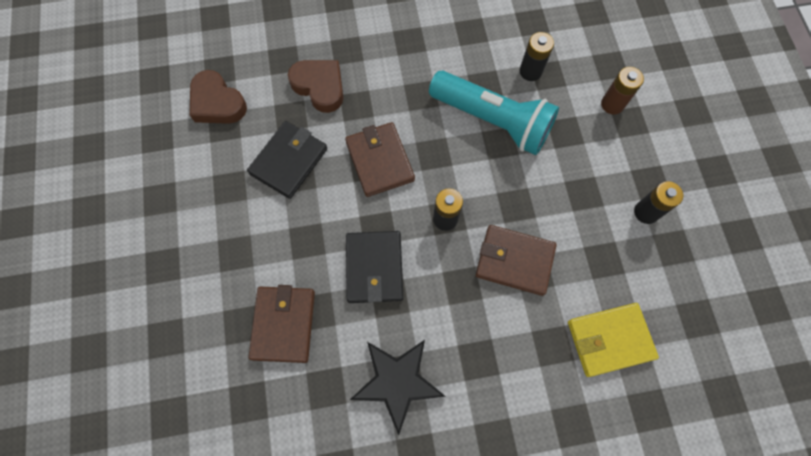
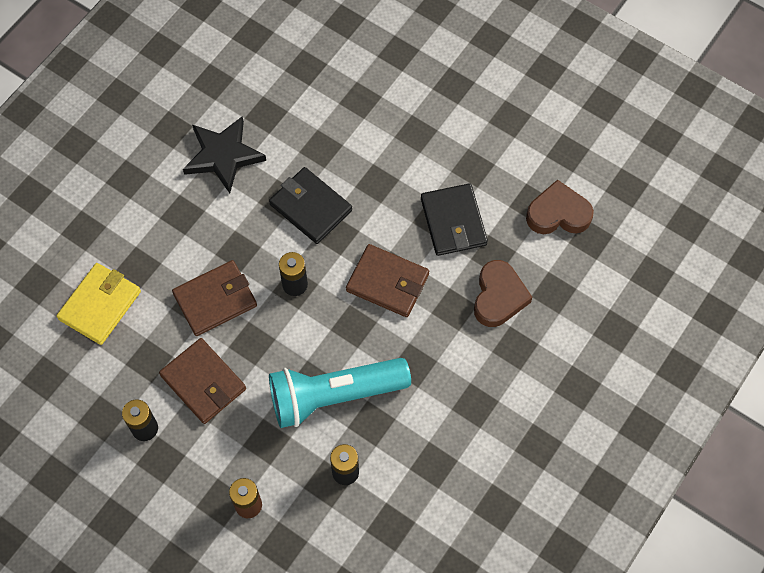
camera: 135 degrees right, 5 degrees down
(283, 324) = (333, 123): brown wallet -> brown wallet (203, 382)
(319, 87) = (499, 297): brown heart -> brown heart turned 75 degrees counterclockwise

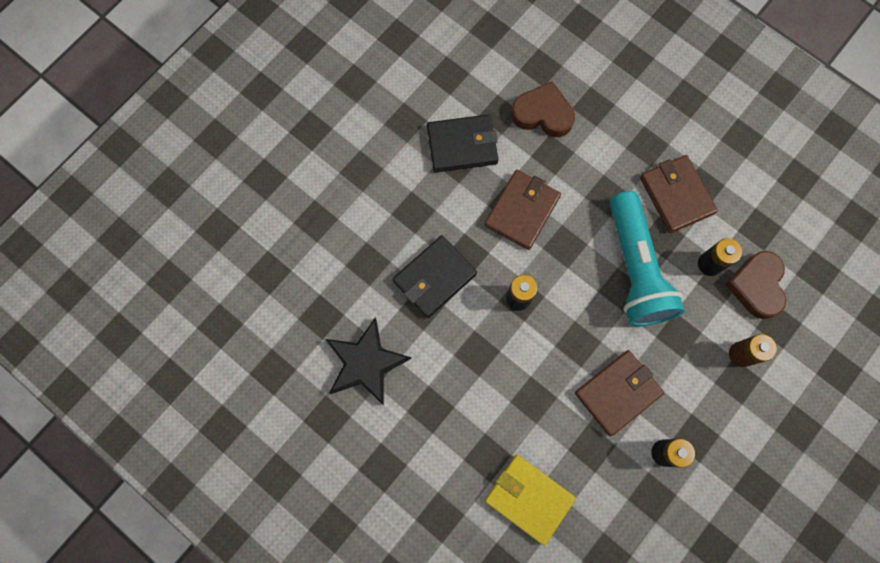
camera: 85 degrees left, 10 degrees up
(215, 300) = (530, 378): brown wallet -> brown wallet (676, 195)
(558, 214) = (461, 53): brown heart -> brown heart (756, 286)

